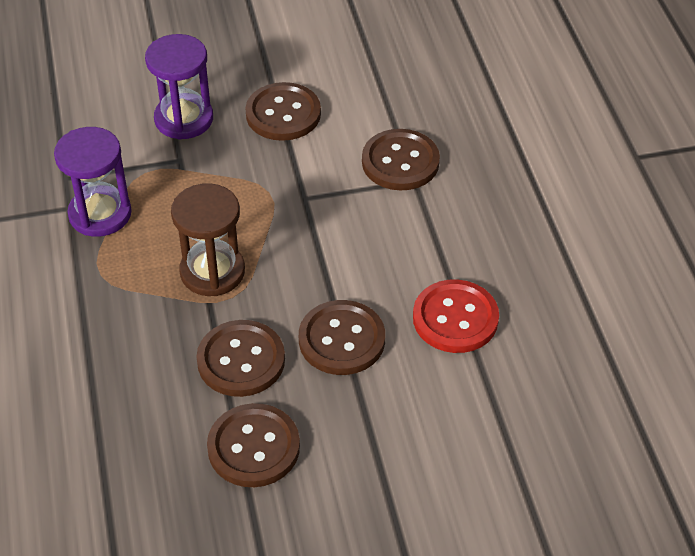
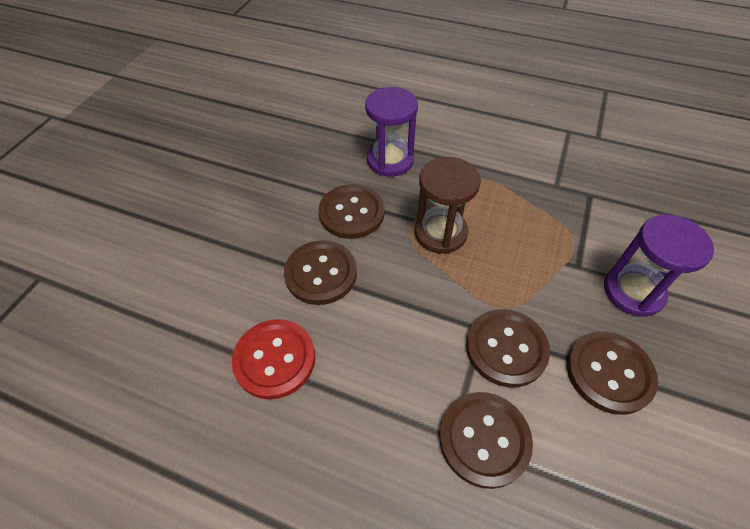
camera: 125 degrees right, 5 degrees up
(100, 214) = (539, 198): purple hourglass -> purple hourglass (390, 160)
(253, 447) = (285, 190): brown button -> brown button (506, 348)

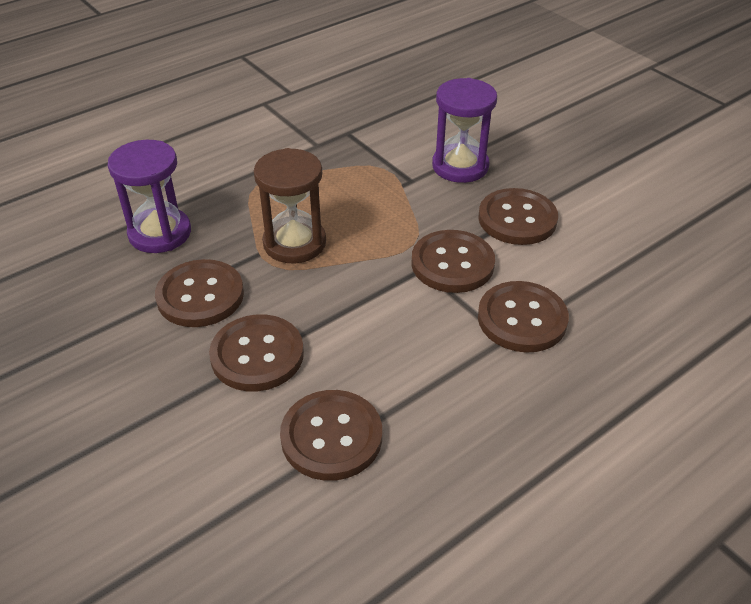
camera: 60 degrees left, 10 degrees down
(275, 359) = (331, 437): red button -> brown button

